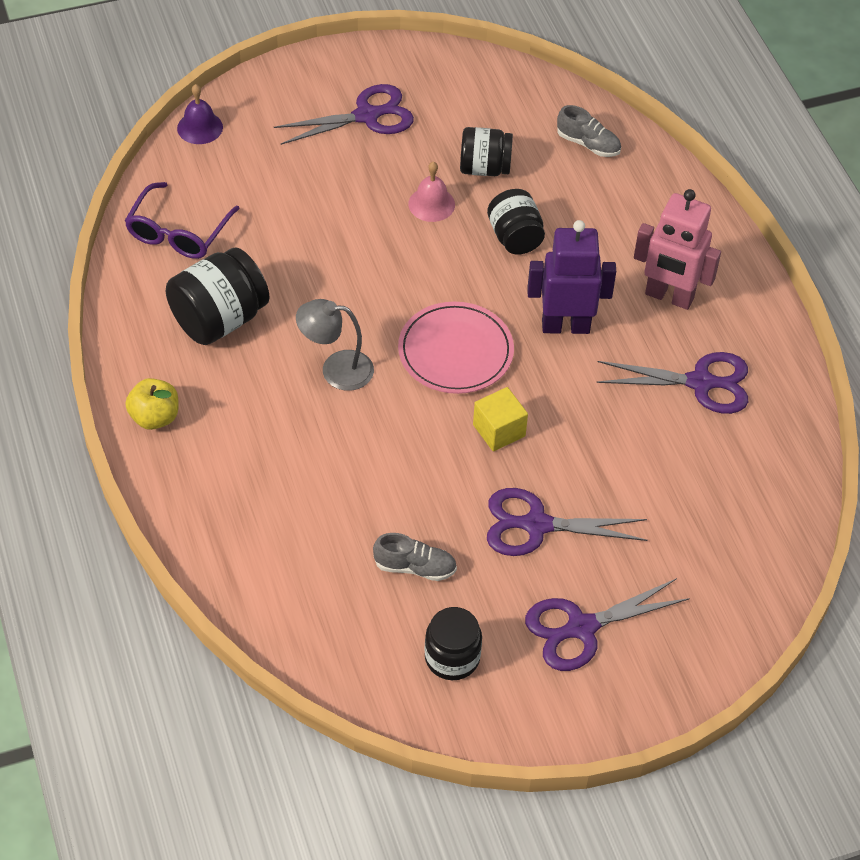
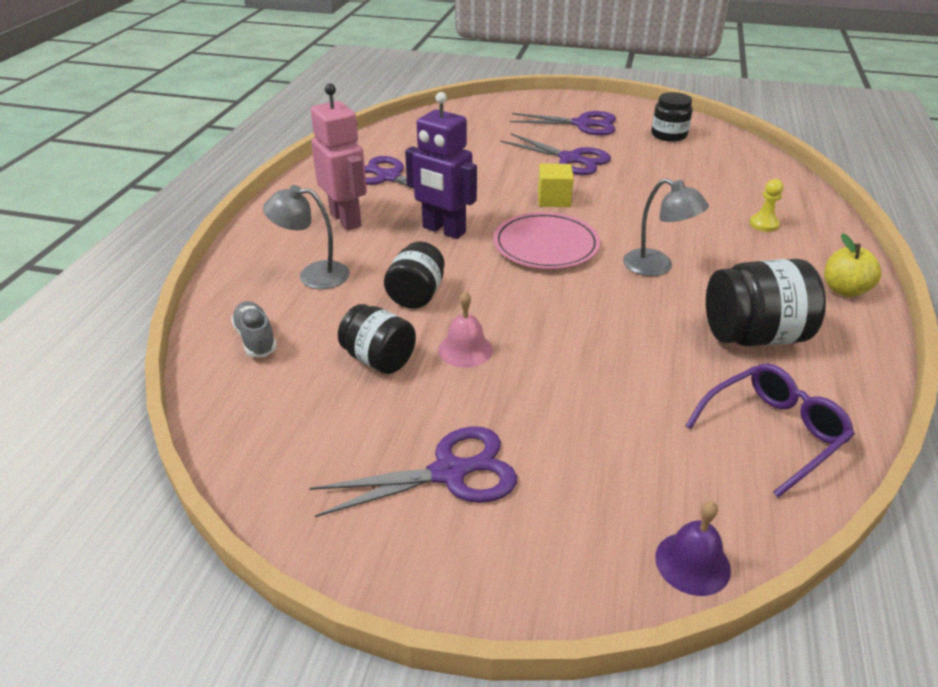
camera: 145 degrees left, 15 degrees down
(259, 493) = (763, 224): none -> yellow pawn
(367, 116) = (450, 472): purple scissors -> purple scissors turned 150 degrees clockwise
(415, 567) = (666, 166): grey shoe -> none
(618, 218) = (313, 275): none -> grey lamp

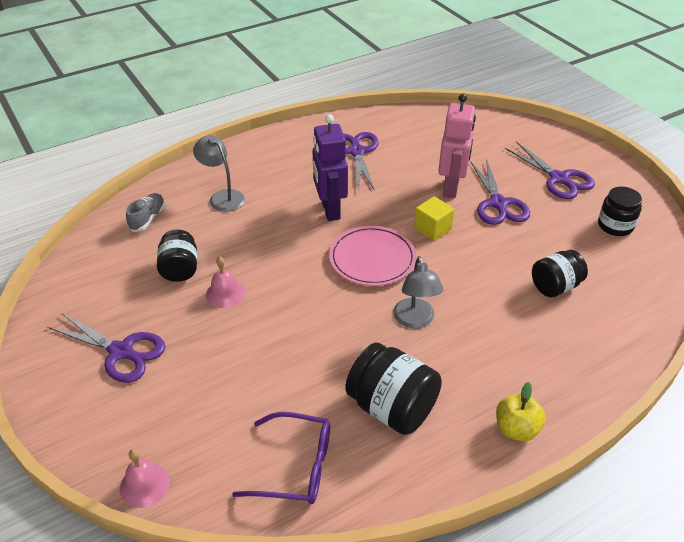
camera: 45 degrees right, 5 degrees up
(346, 219) = (289, 169): pink robot -> pink robot (451, 188)
(416, 295) = (252, 243): black jar -> black jar (555, 286)
(692, 563) = (144, 485): purple bell -> pink bell
(763, 224) = (552, 342): yellow pawn -> none

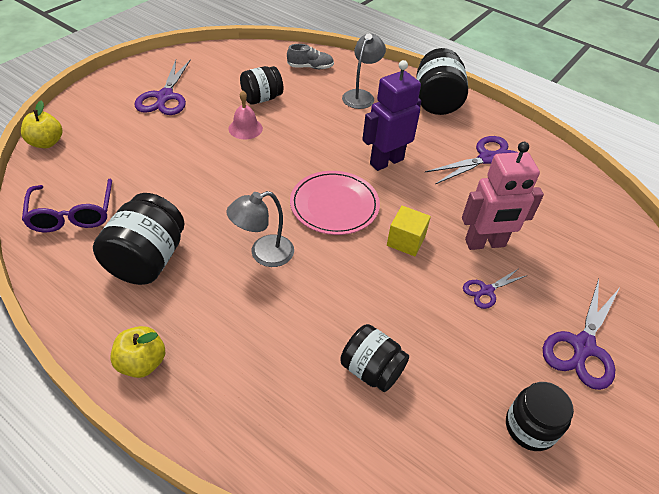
camera: 65 degrees right, 5 degrees up
(144, 485) = (46, 143): pink bell -> yellow apple
(263, 153) = (436, 102): none -> black jar
(498, 204) = (486, 291): purple scissors -> purple scissors, size x0.55

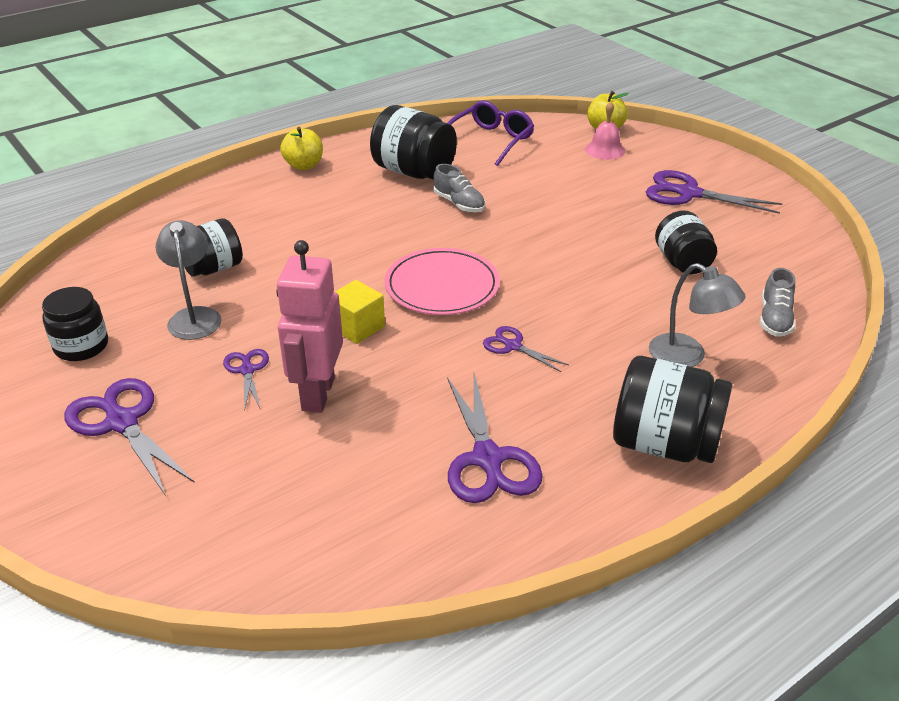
camera: 110 degrees right, 10 degrees down
(72, 214) = (491, 141): purple glasses -> purple glasses turned 120 degrees clockwise
(206, 216) = (459, 204): none -> grey shoe
(245, 128) = (612, 242): pink bell -> pink bell (605, 150)
(263, 254) = (389, 230): grey lamp -> grey lamp (194, 316)
(386, 161) = (512, 346): purple robot -> purple scissors

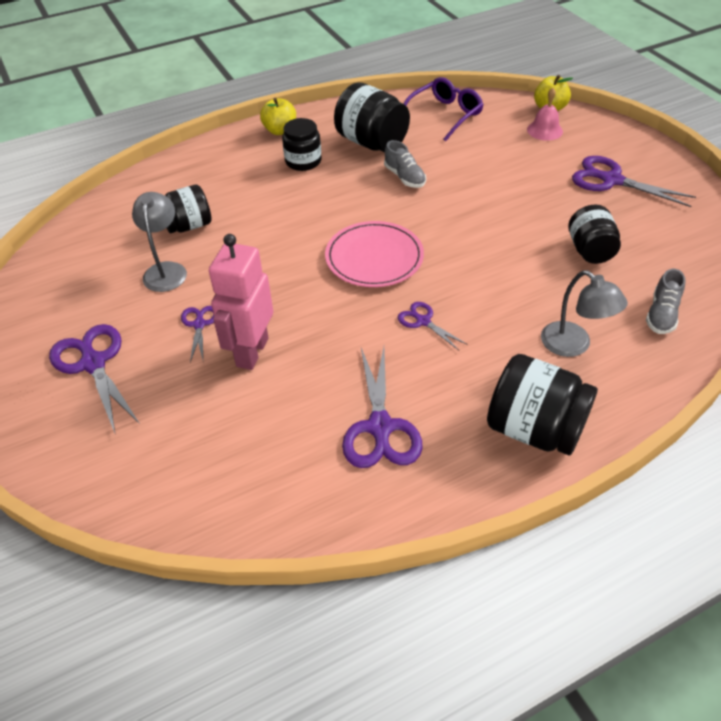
camera: 10 degrees right, 10 degrees up
(81, 346) = (73, 290): black jar -> black jar (303, 161)
(357, 327) = (296, 292): yellow cube -> none

